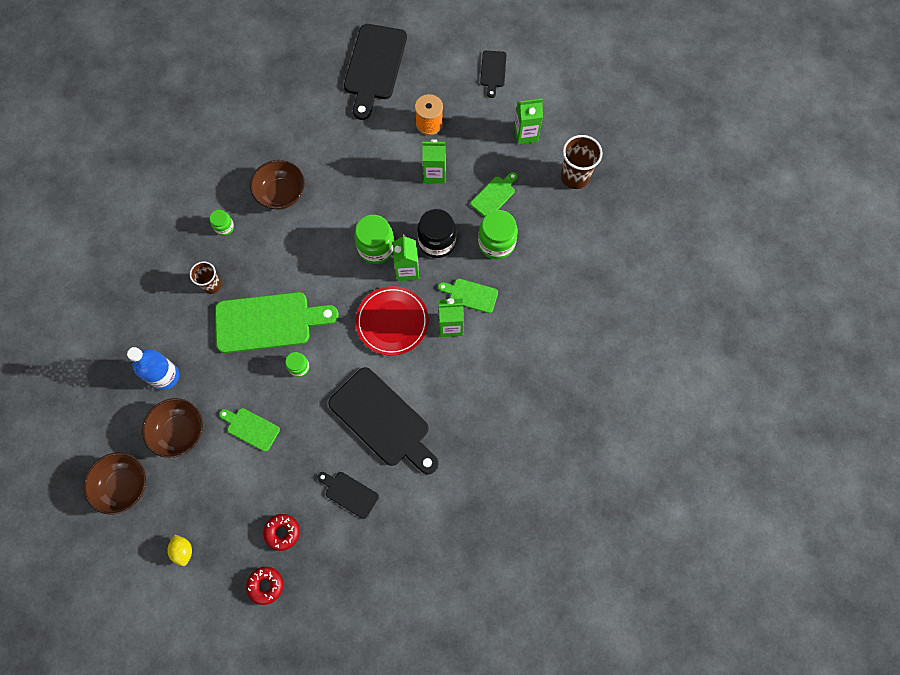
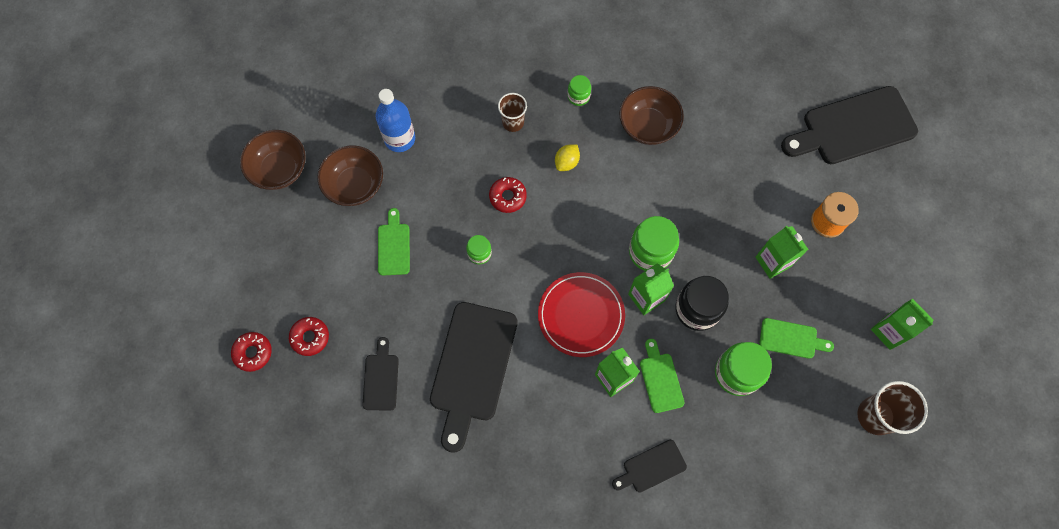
camera: 60 degrees right, 0 degrees up
(183, 550) = (247, 258): yellow lemon -> yellow lemon (566, 162)
(268, 322) = (508, 197): green cutting board -> red donut
(493, 71) = (940, 252): black cutting board -> black cutting board (651, 467)

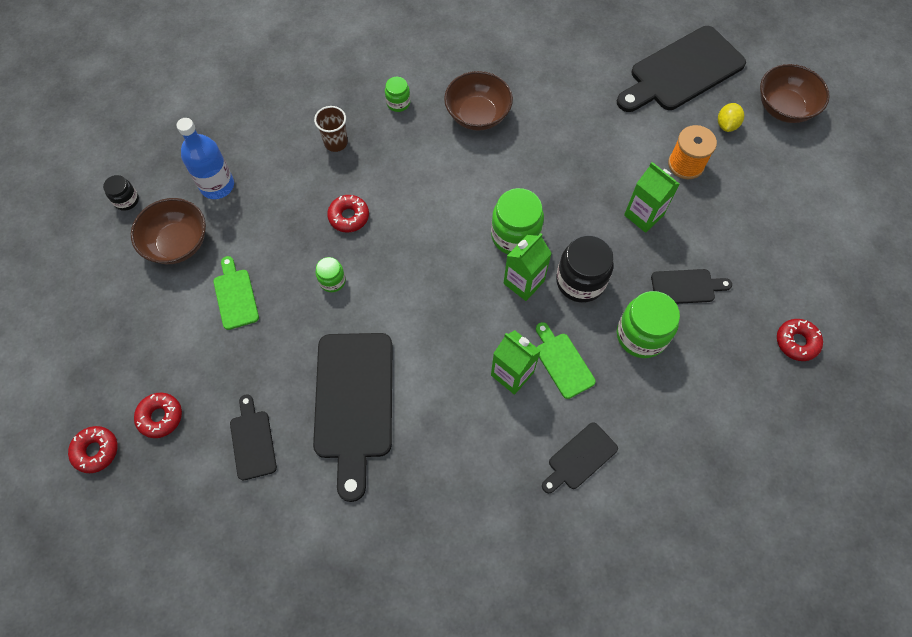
camera: 15 degrees left, 5 degrees down
(279, 169) = (88, 246): brown bowl -> brown bowl (784, 108)
(319, 133) = (126, 200): none -> black jar
(566, 162) = (403, 168): yellow lemon -> yellow lemon (726, 125)
(581, 315) = (459, 317): red plate -> none
(791, 339) = (686, 287): green cutting board -> black cutting board
(875, 416) = (796, 342): brown cup -> red donut
(889, 331) = (782, 254): green carton -> none

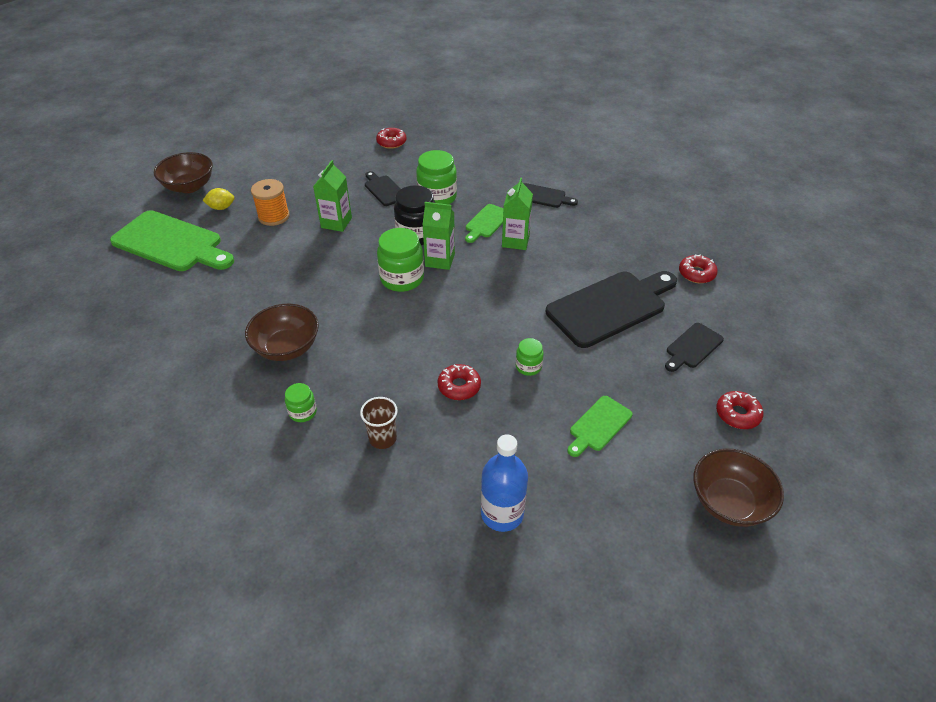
camera: 120 degrees left, 20 degrees down
(96, 451) = (805, 440): red donut -> red donut (696, 273)
(126, 200) = (584, 594): black jar -> none
(178, 243) = (590, 506): brown bowl -> brown bowl (729, 502)
(682, 71) = (171, 243): black cutting board -> green cutting board

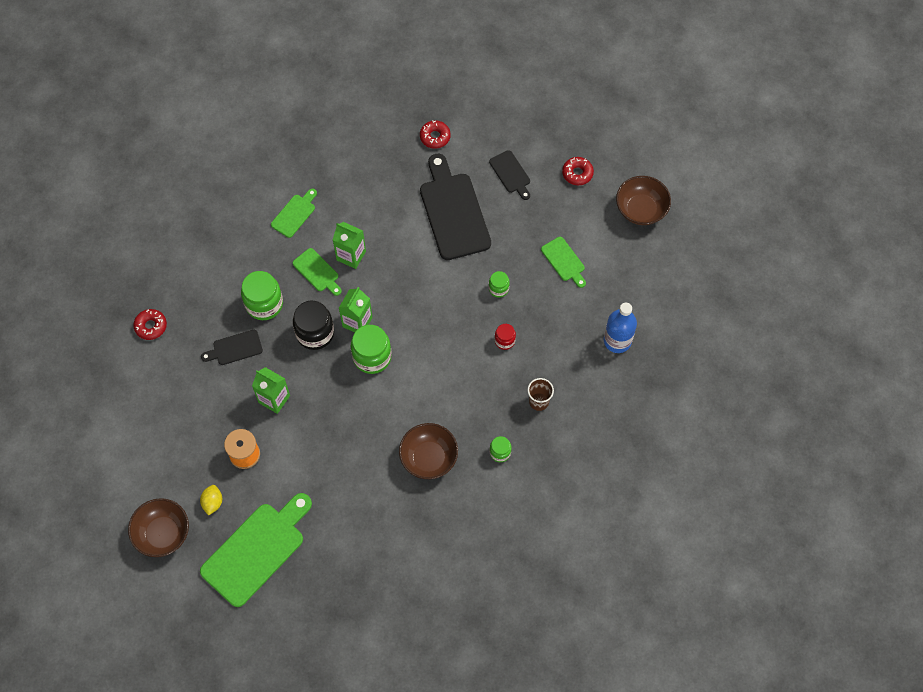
camera: 75 degrees left, 20 degrees up
(459, 386) = (504, 341): red donut -> red jar
(543, 196) = (294, 214): black cutting board -> green cutting board

